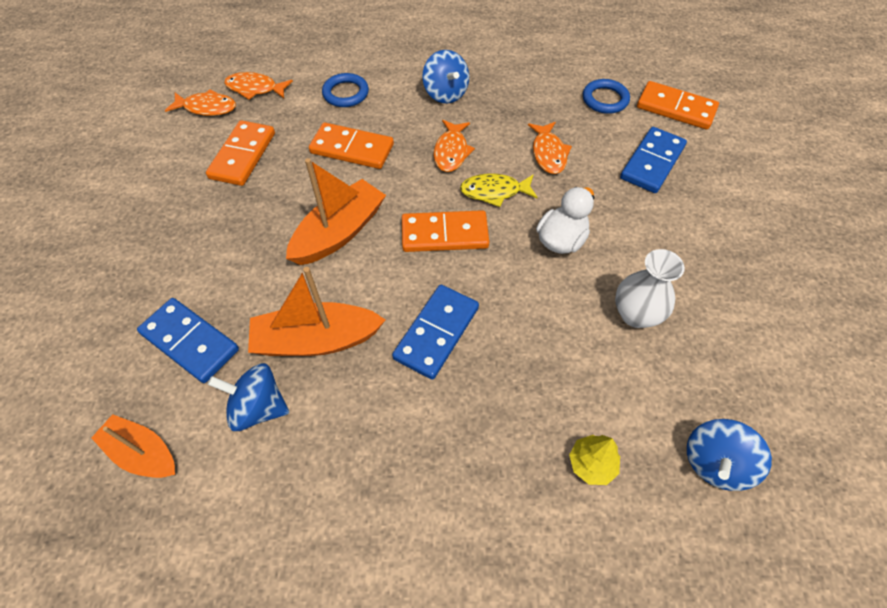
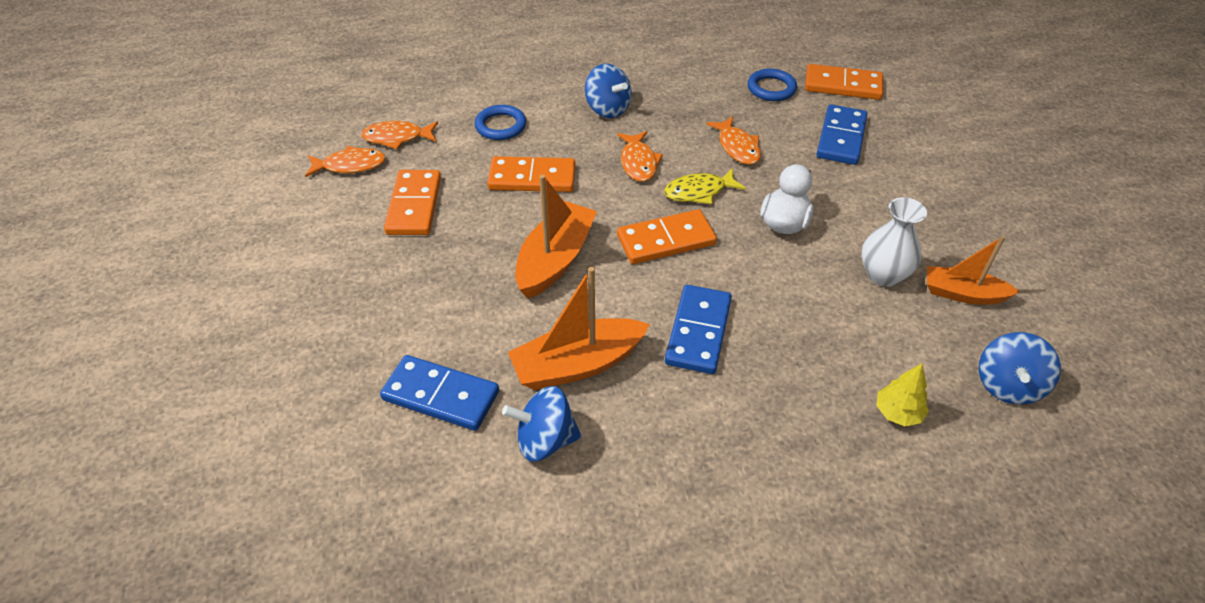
camera: 15 degrees left, 10 degrees down
(143, 453) = (439, 512): orange boat -> orange boat (962, 294)

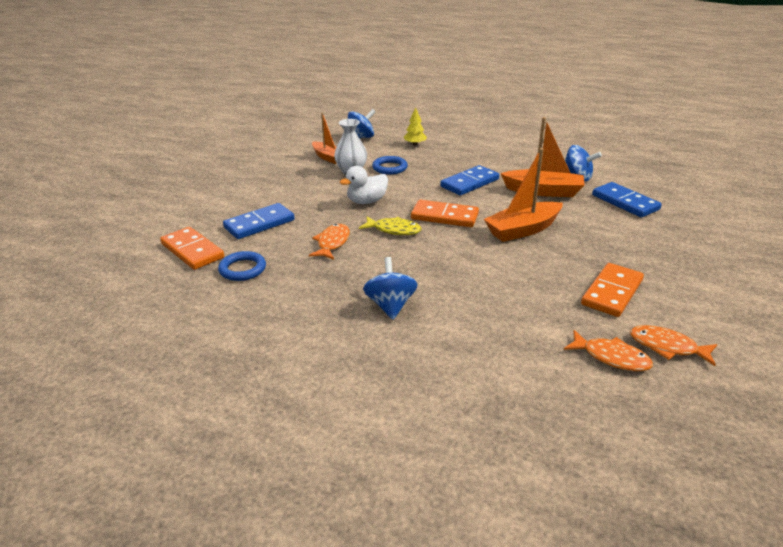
camera: 145 degrees left, 15 degrees down
(500, 126) = (500, 328): blue ring -> blue ring (390, 168)
(532, 178) = (503, 278): orange domino -> none
(638, 162) = (412, 259): orange fish -> none

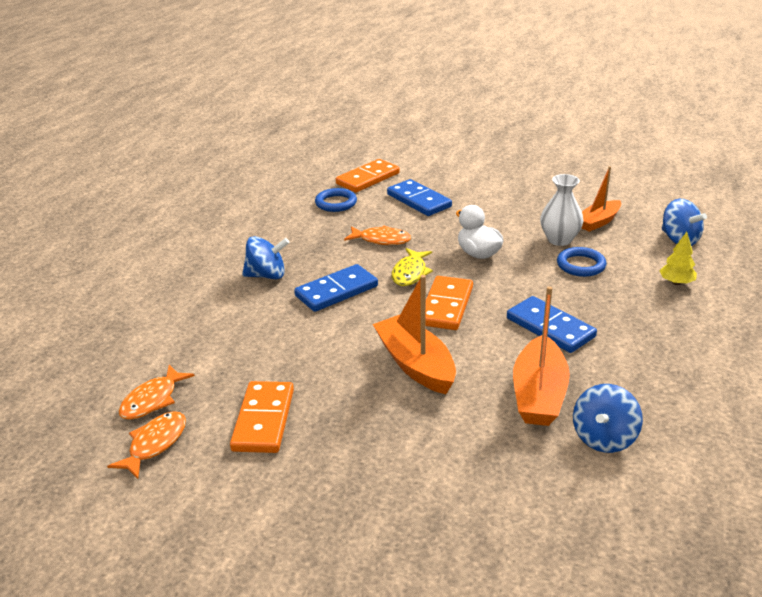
camera: 90 degrees right, 0 degrees up
(612, 292) = (264, 420): orange domino -> orange domino turned 60 degrees clockwise
(625, 202) = (516, 480): blue domino -> blue domino (336, 291)

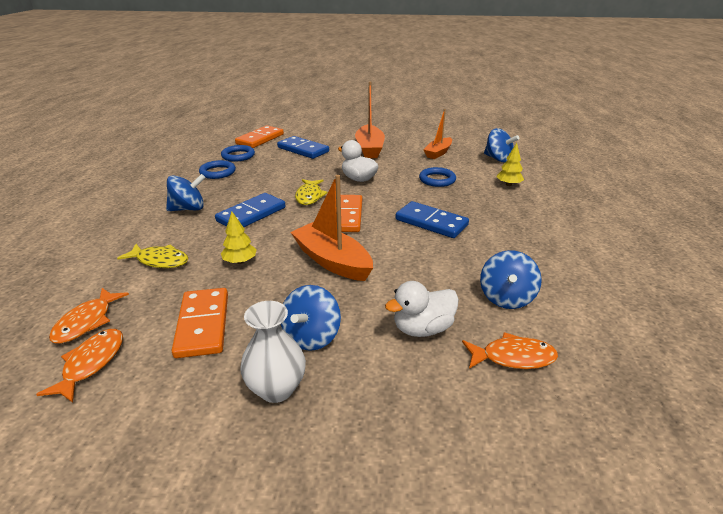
camera: 15 degrees left, 0 degrees up
(229, 339) = (160, 261): none -> yellow fish
(307, 226) = (217, 172): none -> blue ring
(313, 351) = (240, 261): none -> yellow tree
(371, 450) = (311, 336): none -> blue spinning top
(381, 240) = (280, 176): orange fish -> orange fish (513, 357)
(492, 459) = (422, 328): none -> white duck
(539, 394) = (441, 271): orange boat -> orange boat (369, 149)
(559, 240) = (415, 165): white vase -> white vase (276, 389)

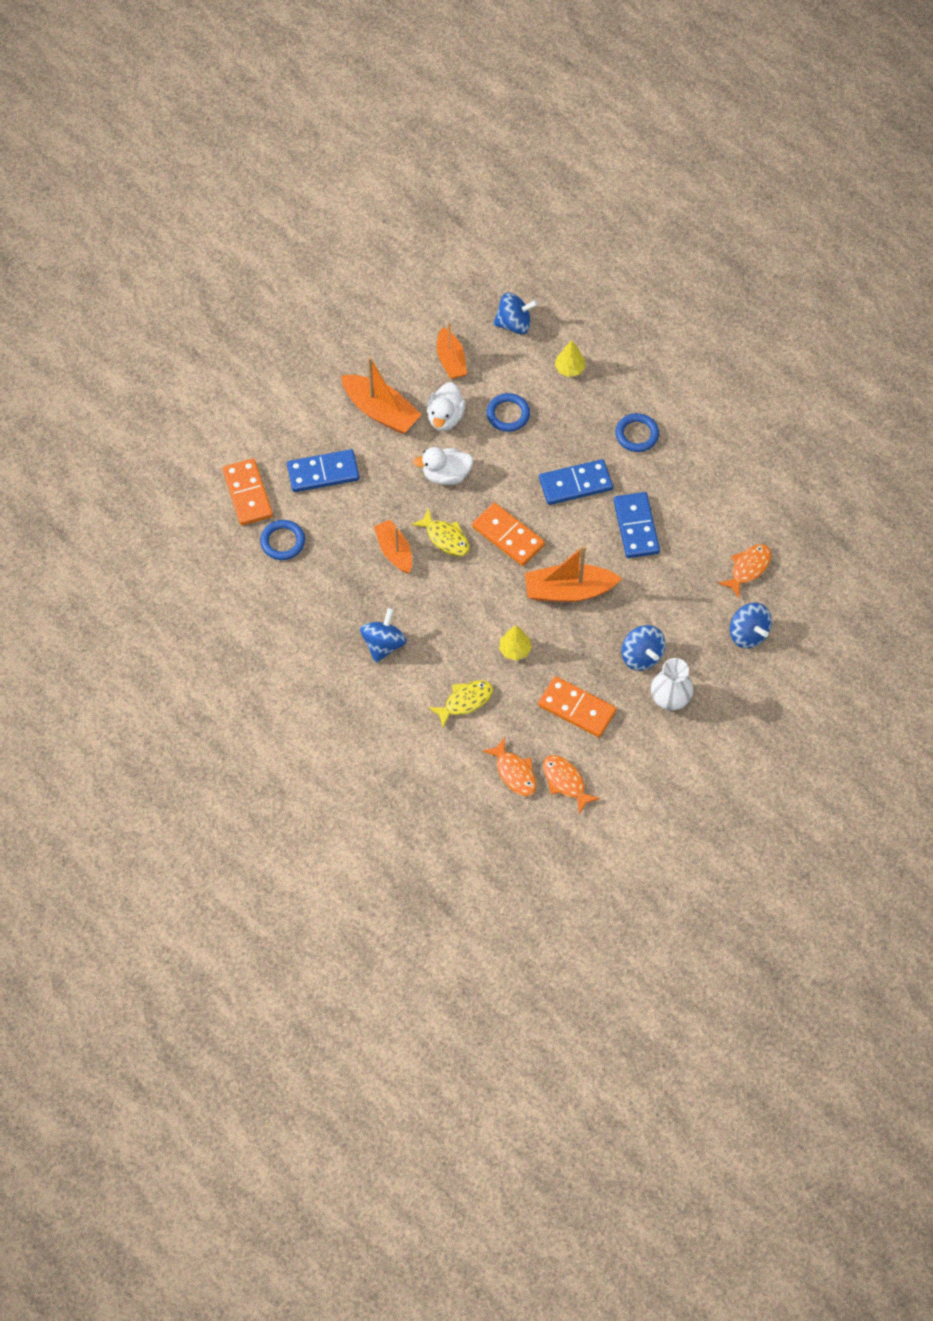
camera: 50 degrees left, 30 degrees up
(217, 172) = (314, 582): blue ring -> blue ring (637, 434)
(251, 214) = (440, 602): blue domino -> blue domino (636, 527)
(275, 185) = (394, 551): none -> orange boat
(422, 328) = (687, 593): white duck -> white duck (445, 417)
(506, 298) = (702, 522): blue spinning top -> blue spinning top (748, 634)

